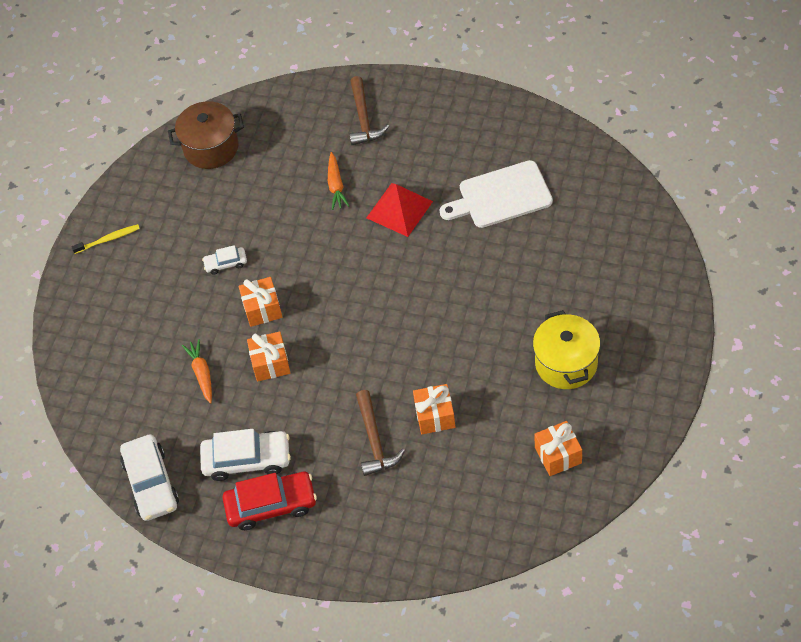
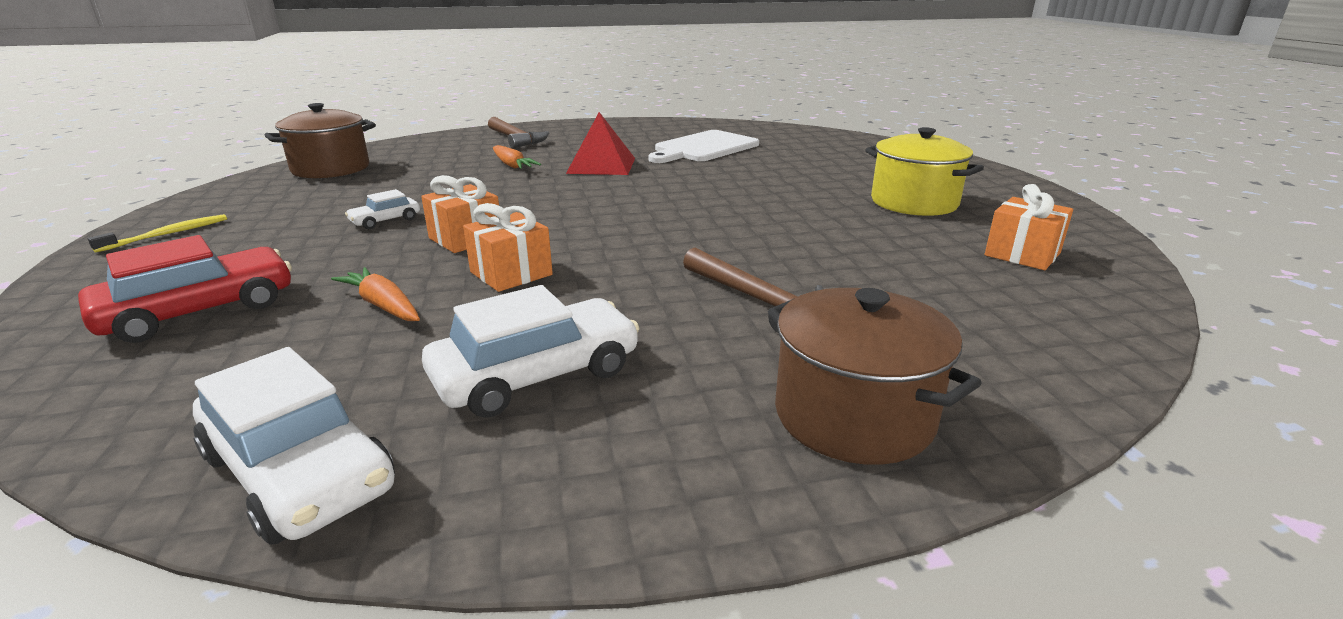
camera: 35 degrees left, 30 degrees down
(271, 505) = (639, 420): red car -> red car (199, 311)
(349, 537) = (853, 416): none -> brown pot
(435, 416) = (817, 262): orange gift -> none

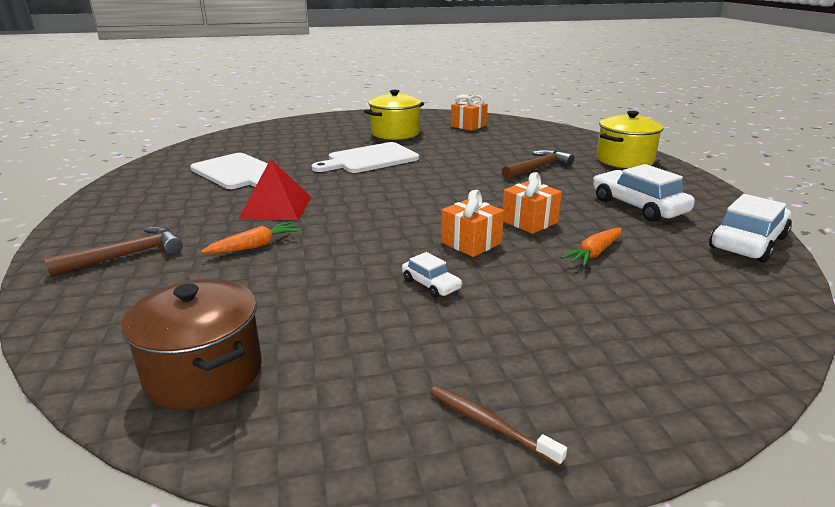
camera: 90 degrees left, 0 degrees up
(167, 234) = (489, 424): yellow toothbrush -> brown toothbrush
(199, 311) = (644, 322): red car -> none
(769, 192) = (369, 159): none -> white cutting board
(853, 416) = (624, 160): brown pot -> yellow pot

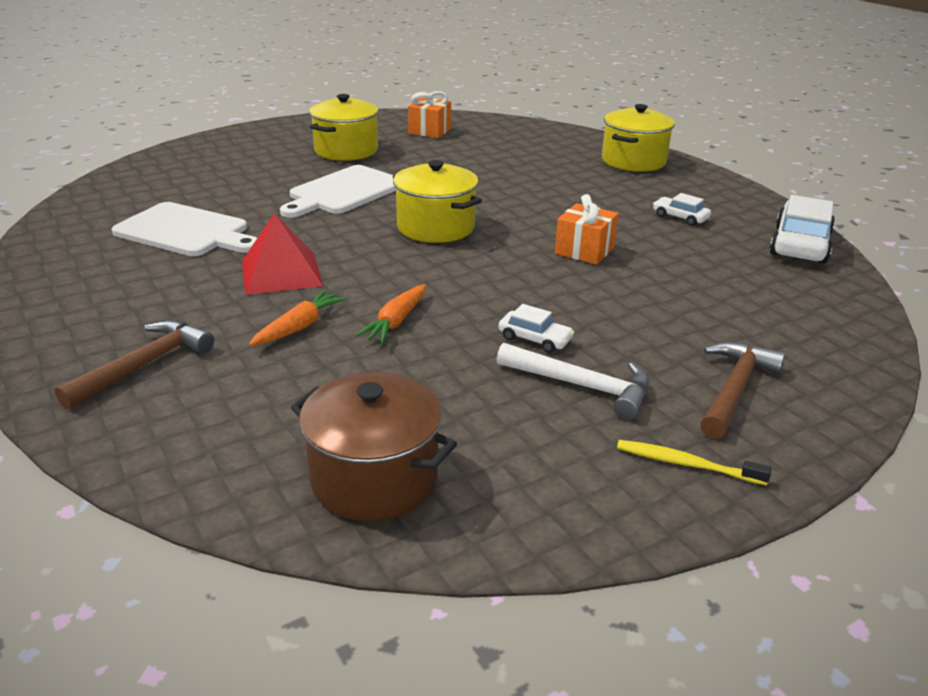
camera: 20 degrees left, 5 degrees up
(418, 190) = (435, 227): none -> yellow pot
(442, 331) = (582, 386): none -> white hammer
(471, 243) = (541, 285): orange gift -> none
(489, 424) = (686, 464): brown toothbrush -> yellow toothbrush
(538, 168) = (549, 182): brown hammer -> brown hammer (734, 389)
(594, 253) = (670, 278): orange carrot -> orange carrot (396, 321)
(638, 206) = (680, 217): white car -> white car, size x0.52

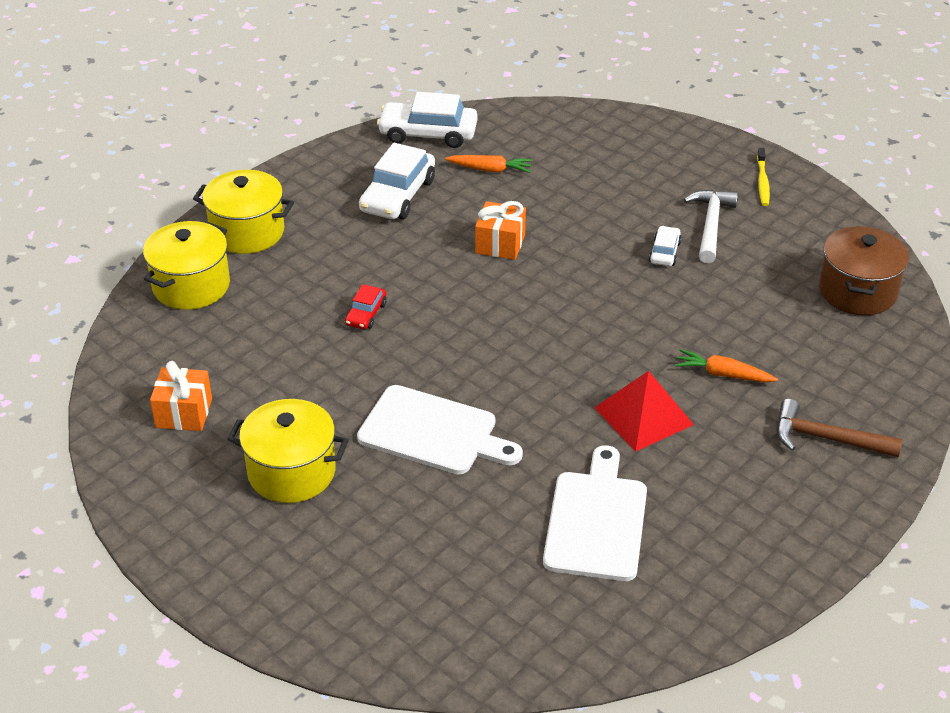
camera: 105 degrees left, 10 degrees up
(396, 321) = (683, 325): orange carrot -> orange carrot (490, 169)
(435, 227) = (495, 341): yellow pot -> yellow pot (191, 286)
(504, 187) = (366, 314): none -> red car
(680, 217) = (398, 195): white car -> white car, size x1.93
(734, 389) = (673, 166): brown hammer -> none

